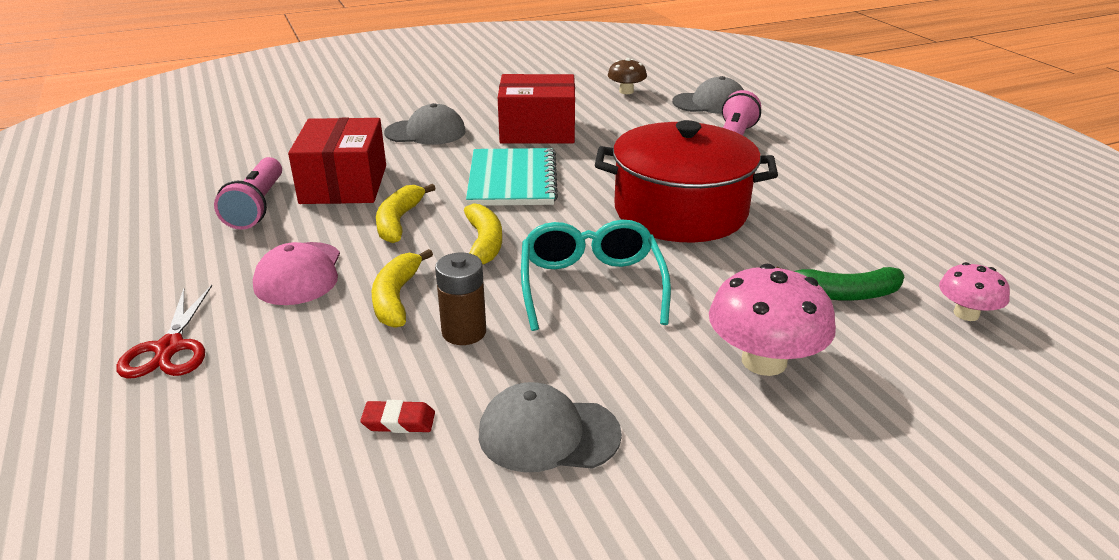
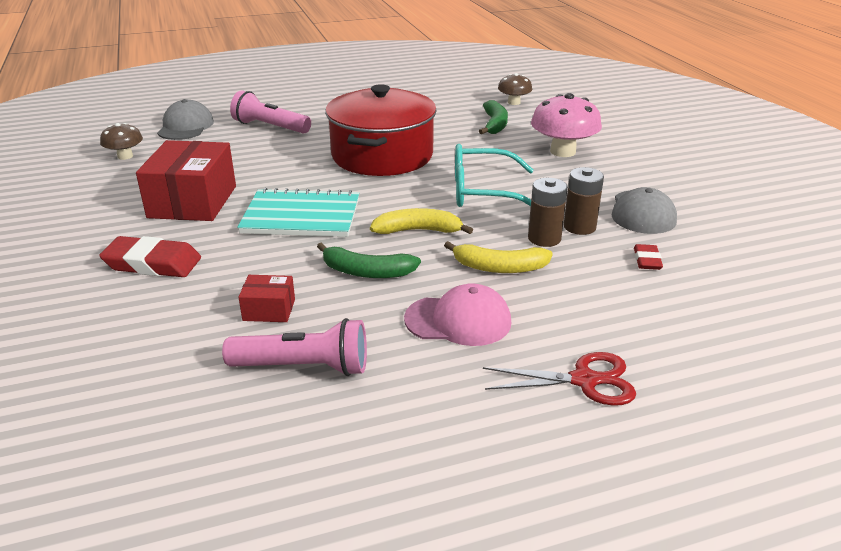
camera: 85 degrees left, 0 degrees up
(344, 184) = (269, 310): red box -> red box, size x0.47
(399, 221) = (366, 272): yellow banana -> green banana
(426, 132) = (152, 263): grey cap -> red eraser
(497, 364) = (579, 227): none -> brown battery
(966, 314) = (514, 102): pink mushroom -> brown mushroom

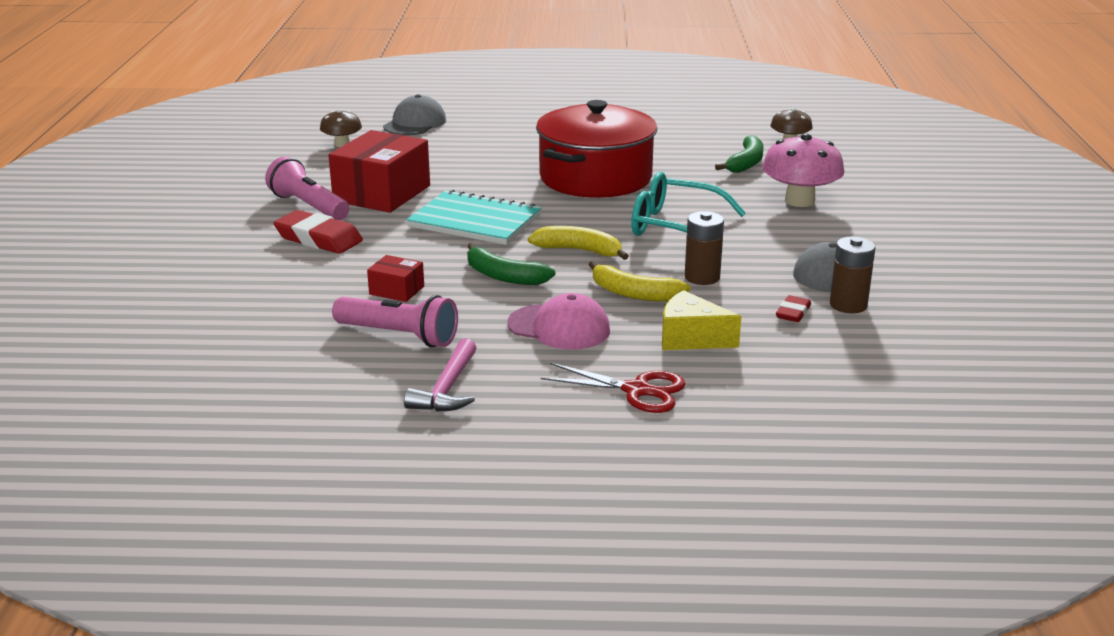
camera: 20 degrees right, 5 degrees down
(270, 127) = (499, 134): pink flashlight -> pink flashlight (308, 206)
(397, 427) = (447, 389): none -> pink hammer
(579, 227) = (749, 273): brown battery -> brown battery (848, 305)
(585, 306) = (691, 338): none -> yellow cheese

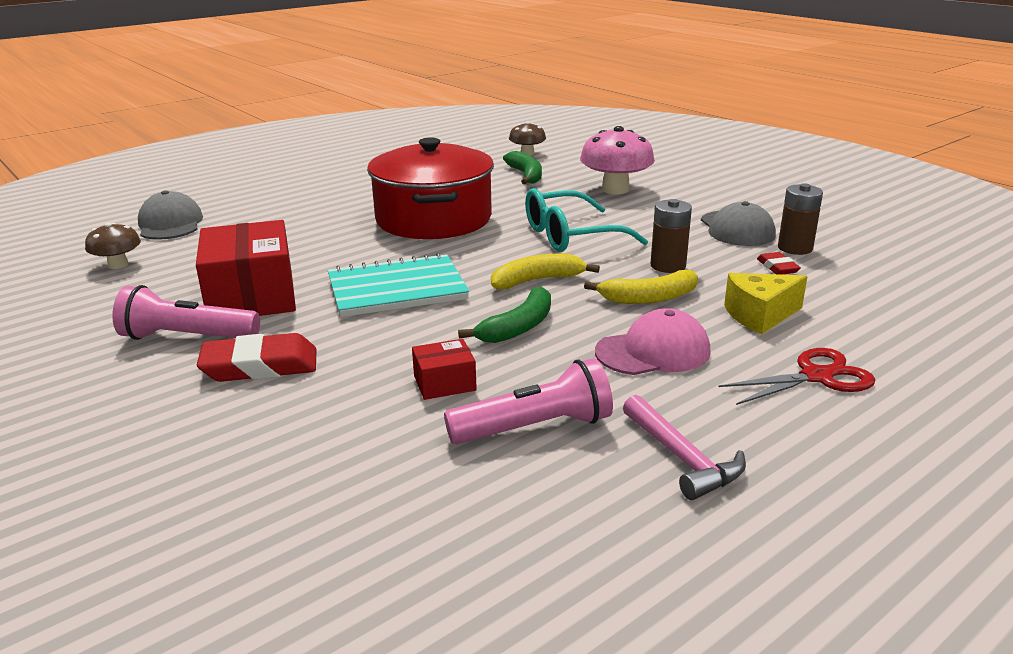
camera: 40 degrees left, 0 degrees up
(503, 276) = (518, 327): green banana -> green banana turned 45 degrees counterclockwise

